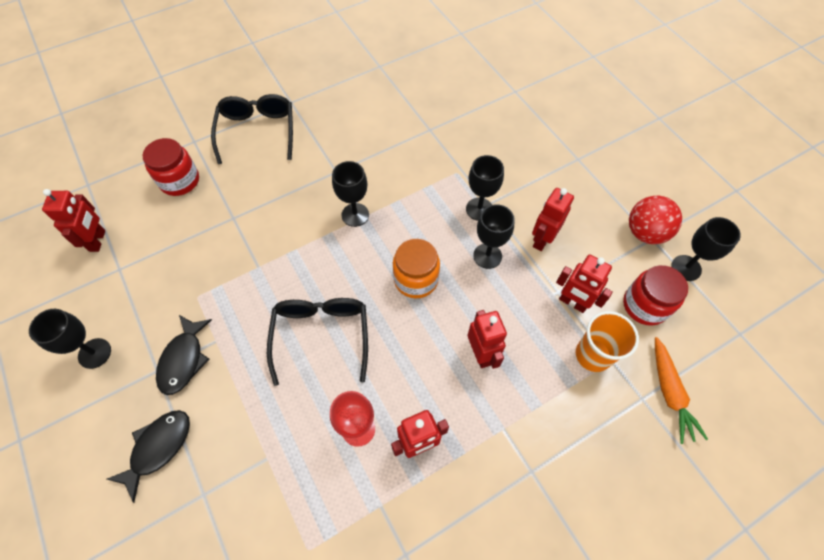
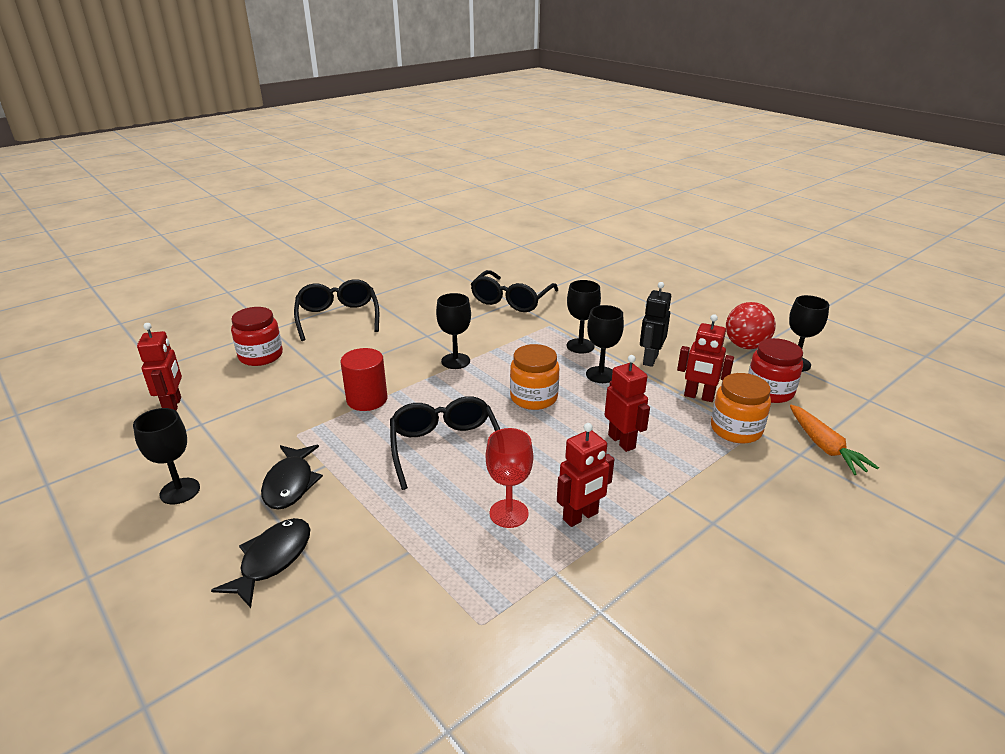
camera: 10 degrees left, 30 degrees down
(265, 258) = (367, 399): none -> red cylinder
(429, 126) = (511, 300): none -> black glasses
(542, 240) = (650, 359): red robot -> black robot
(593, 355) = (736, 429): orange cup -> orange jar

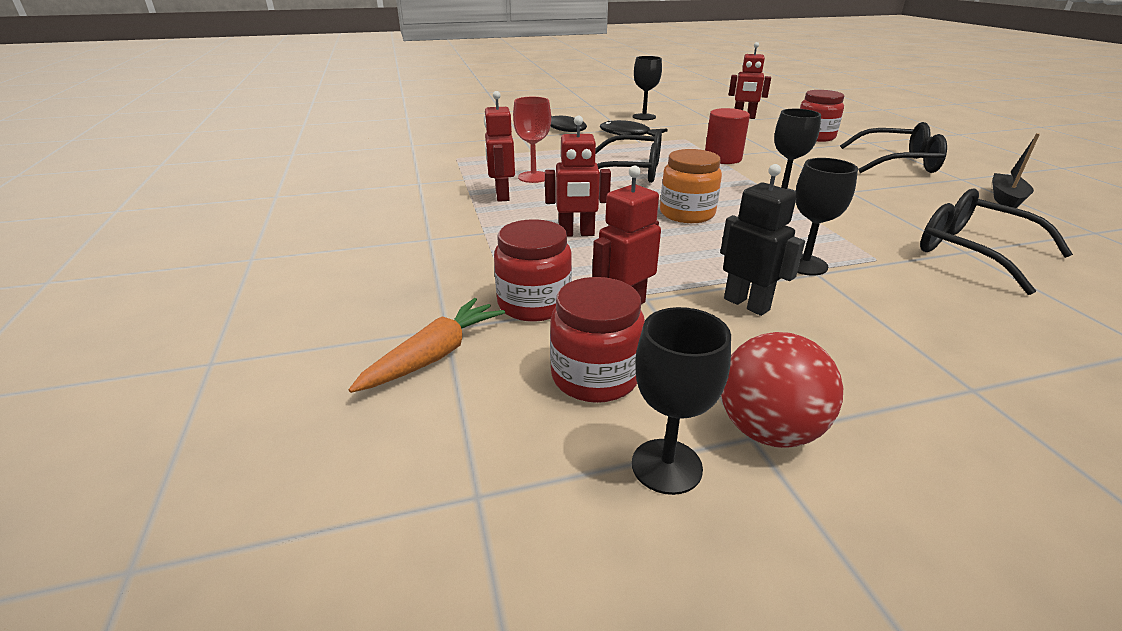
camera: 115 degrees right, 0 degrees up
(407, 286) = (1005, 199): none -> black boat
(600, 375) = (718, 258): black goblet -> none
(736, 429) = (534, 304): orange jar -> red jar
(825, 447) = (434, 355): orange carrot -> orange carrot turned 120 degrees clockwise

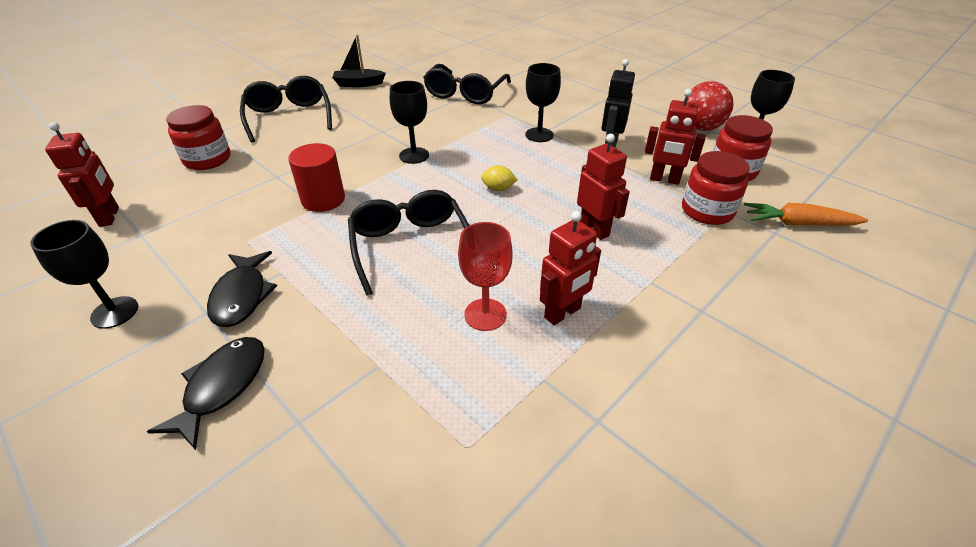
camera: 120 degrees left, 10 degrees up
(687, 214) = (498, 189): orange jar -> yellow lemon

